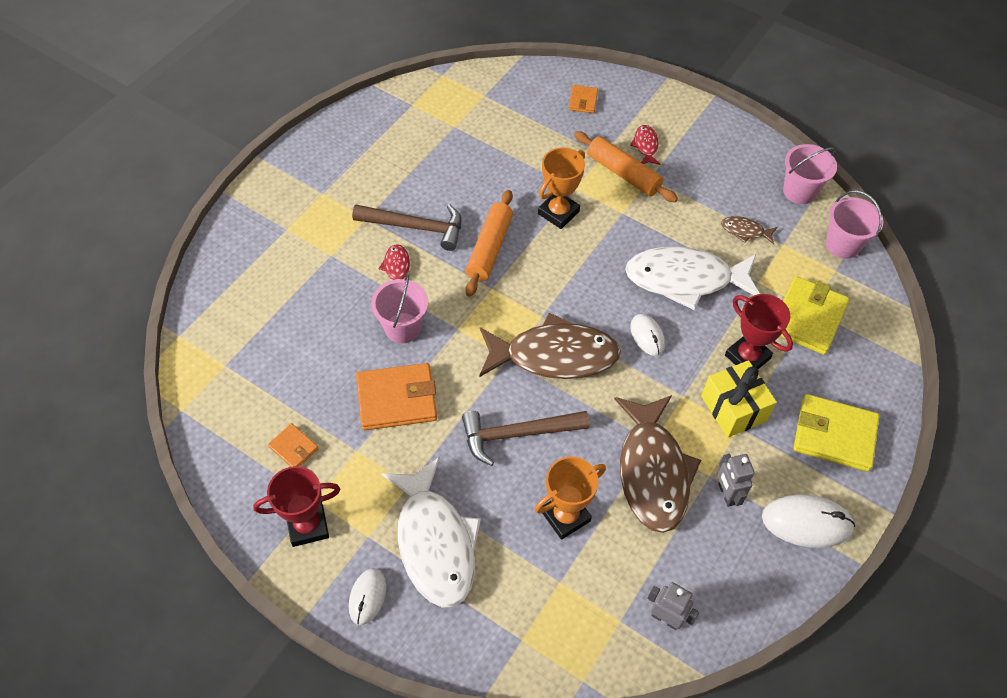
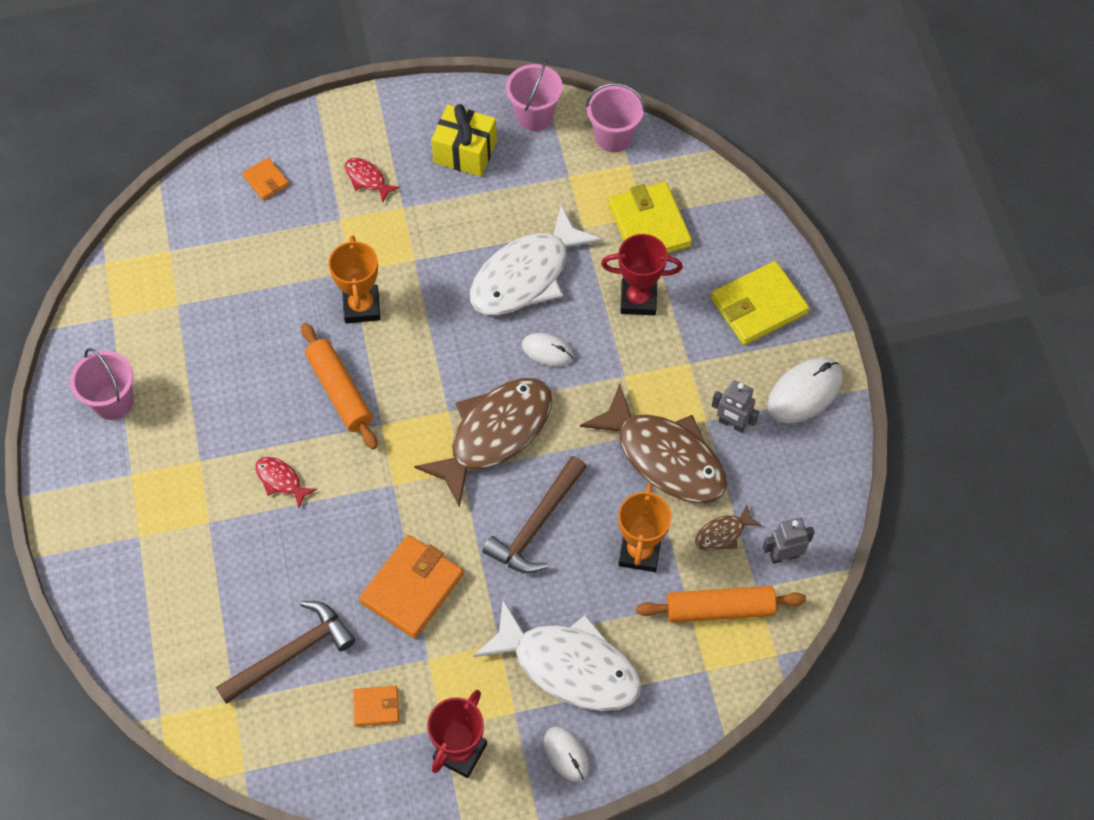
camera: 45 degrees left, 5 degrees up
(403, 328) = (347, 526): pink bucket -> pink bucket (113, 401)
(416, 227) = (254, 429): brown hammer -> brown hammer (292, 653)
(623, 173) = (376, 222): orange rolling pin -> orange rolling pin (719, 609)
(733, 408) = (670, 351): yellow gift -> yellow gift (465, 152)
(745, 231) = (529, 190): brown fish -> brown fish (723, 533)

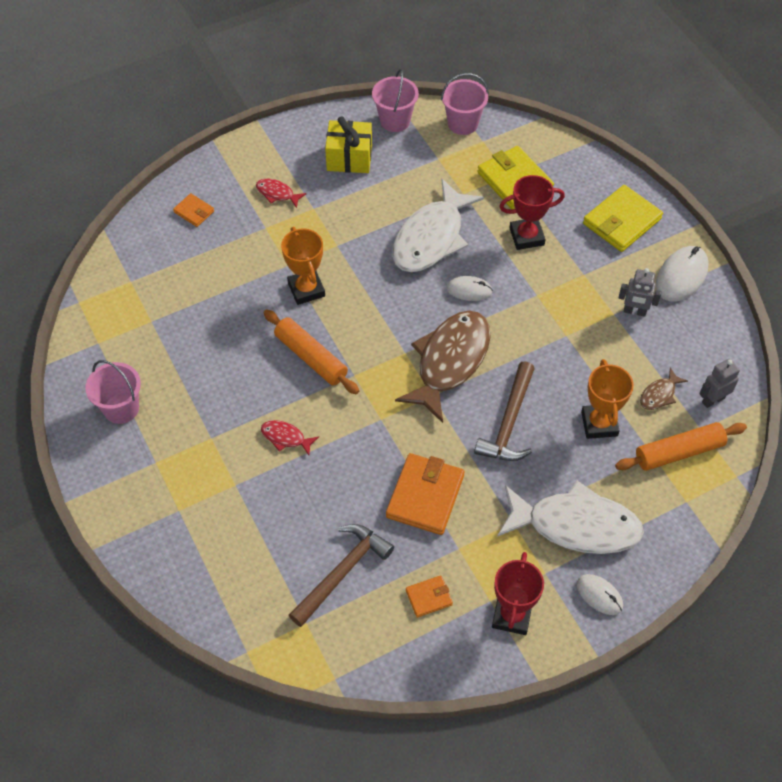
camera: 15 degrees left, 5 degrees down
(664, 456) = (591, 347): brown fish -> none

